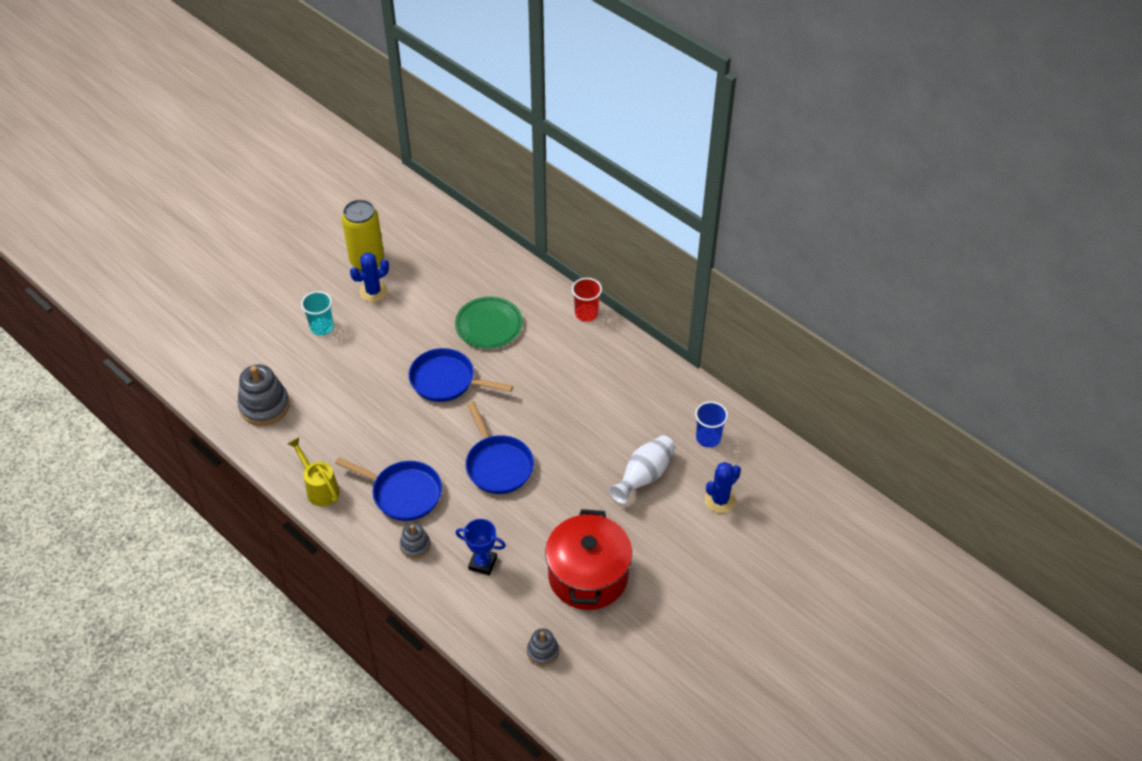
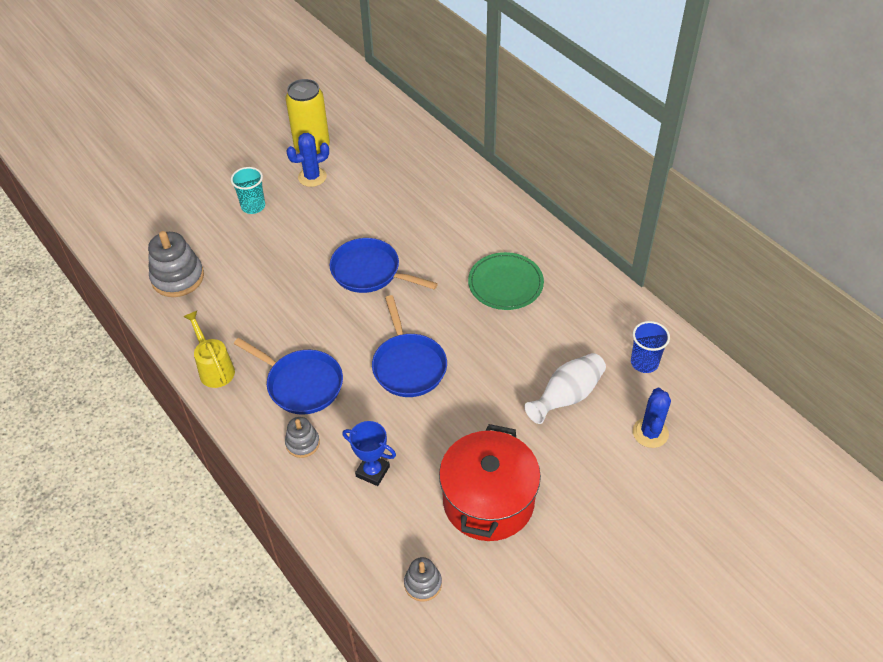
camera: 10 degrees right, 0 degrees up
(489, 325) = (424, 221): green plate -> green plate (505, 284)
(586, 313) = (528, 219): red cup -> none
(720, 500) = (650, 433): blue cactus -> blue cactus turned 45 degrees counterclockwise

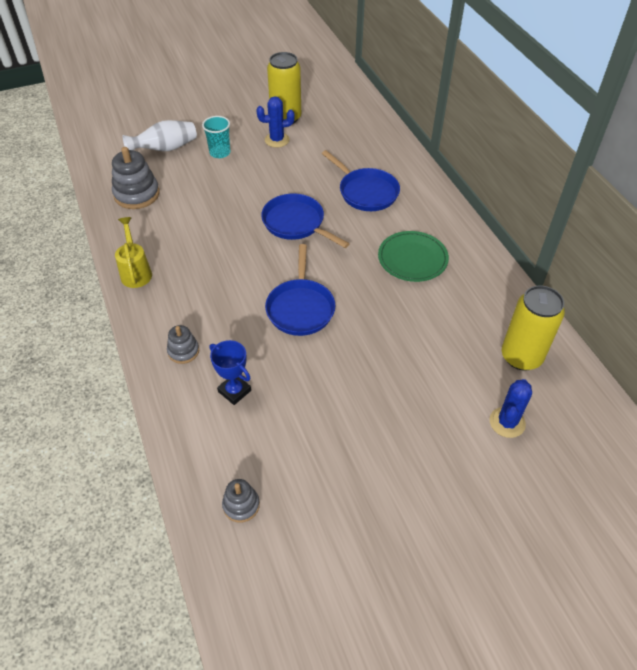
camera: 15 degrees right, 0 degrees up
(301, 384) = (202, 301): blue pan -> blue pan (366, 192)
(488, 501) = (329, 445): red pot -> none
(567, 396) = (436, 369): white vase -> white vase (165, 149)
(644, 362) = (521, 356): blue cup -> yellow can

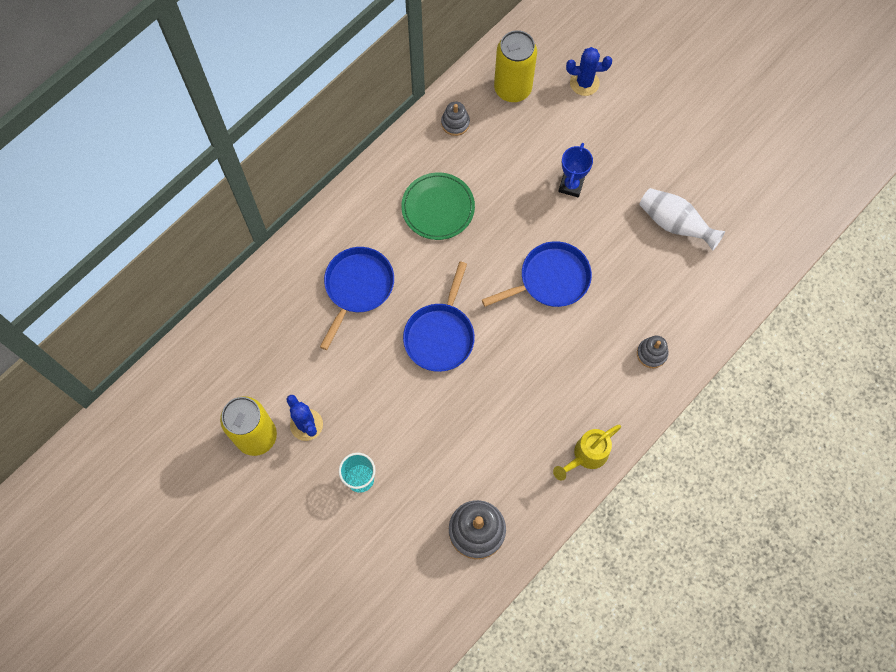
camera: 115 degrees left, 20 degrees up
(165, 149) = (382, 549): white vase -> white vase (674, 224)
(234, 391) = (667, 290): blue trophy -> blue trophy (571, 185)
(241, 505) = (756, 235): grey stacking toy -> grey stacking toy (455, 123)

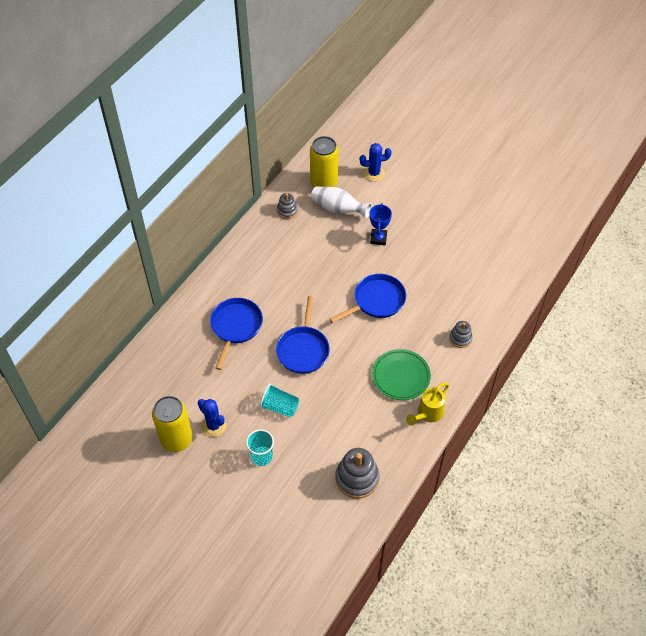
camera: 10 degrees left, 15 degrees down
(395, 412) = (279, 407): none -> turquoise cup
(438, 208) = (285, 266): green plate -> green plate (401, 376)
(674, 224) = (457, 252): white vase -> white vase (338, 209)

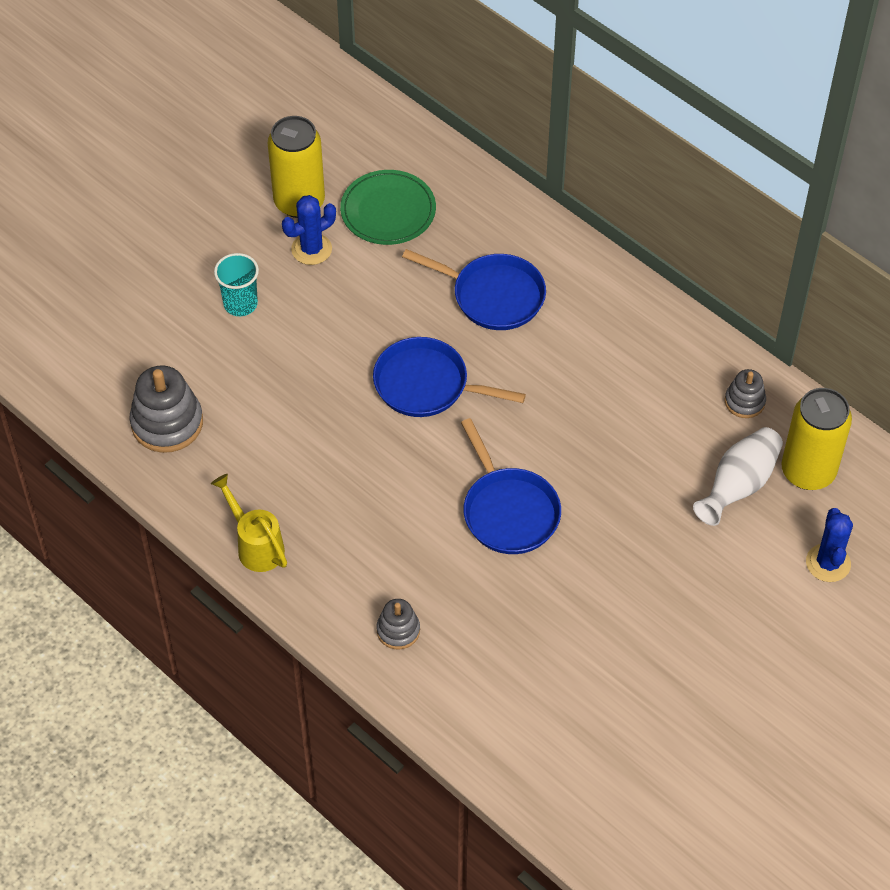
camera: 100 degrees right, 0 degrees up
(279, 407) = (323, 338): turquoise cup -> none
(378, 238) = (655, 540): blue trophy -> none
(401, 376) = (340, 519): green plate -> green plate (388, 211)

